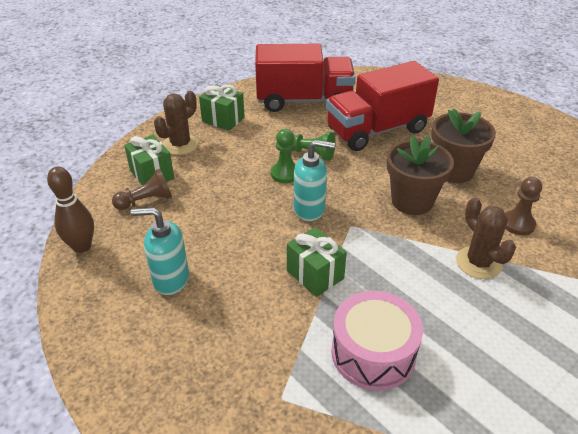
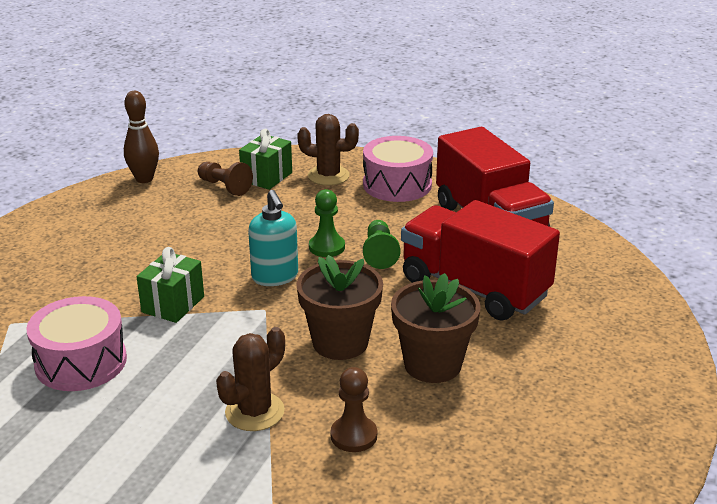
camera: 65 degrees right, 10 degrees down
(170, 279) = (126, 231): turquoise soap dispenser -> none
(223, 119) = (397, 184): green gift -> pink drum

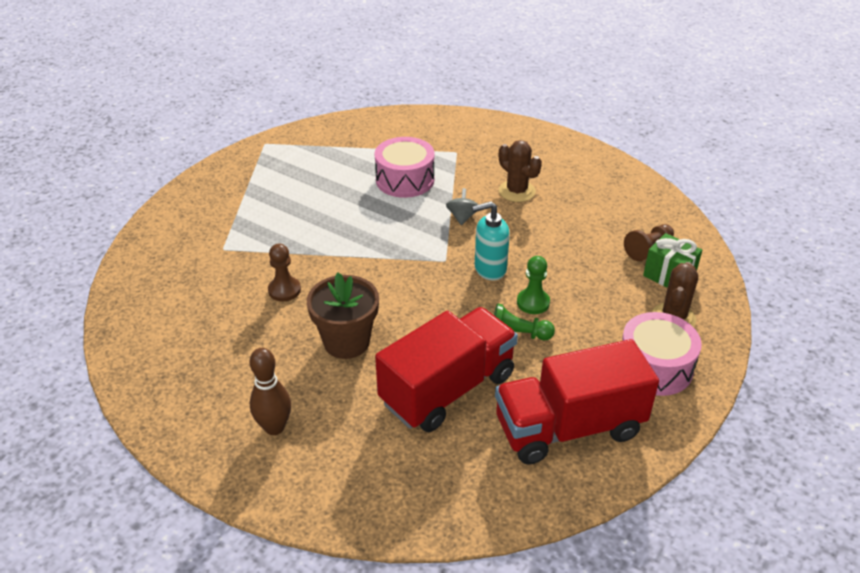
camera: 100 degrees right, 10 degrees up
(144, 179) = (662, 204): brown bowling pin -> brown bowling pin (274, 427)
(173, 304) = (462, 217): green gift -> grey spinning top
(254, 412) = (327, 248): brown cactus -> brown cactus (517, 191)
(340, 342) = (390, 295): brown flower pot -> none

